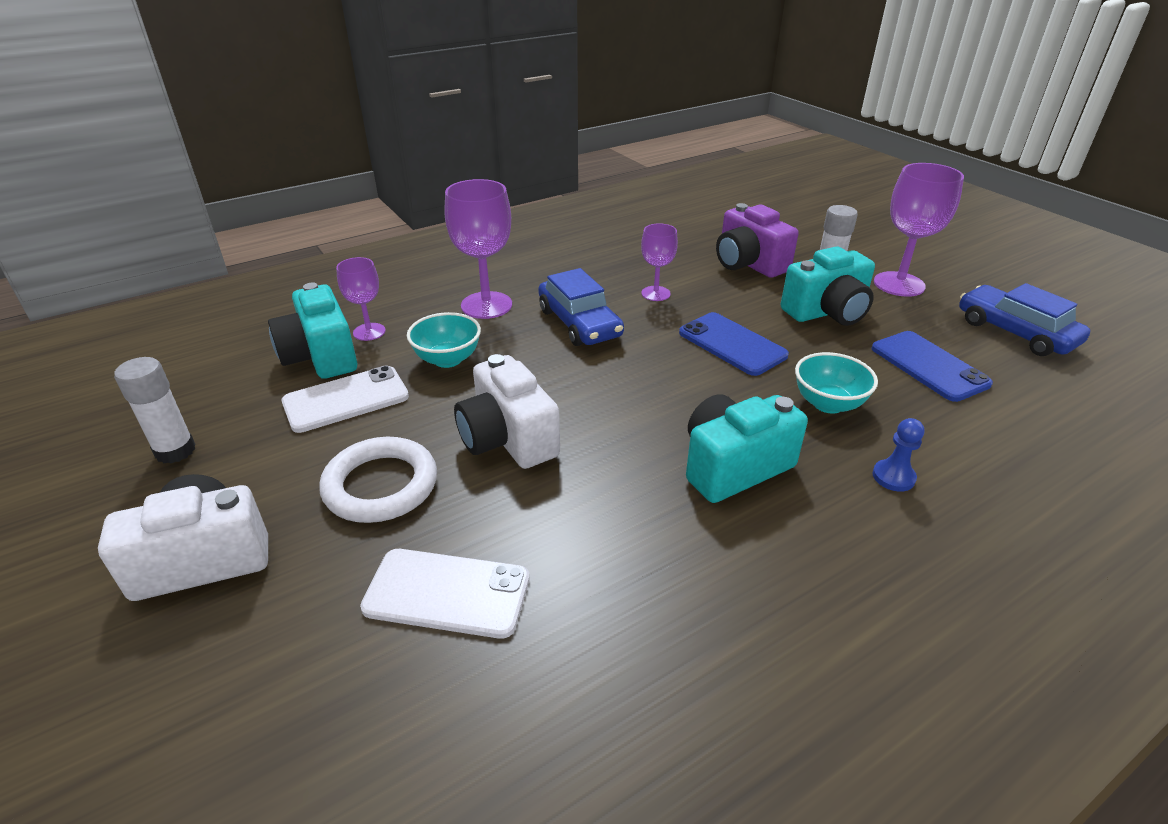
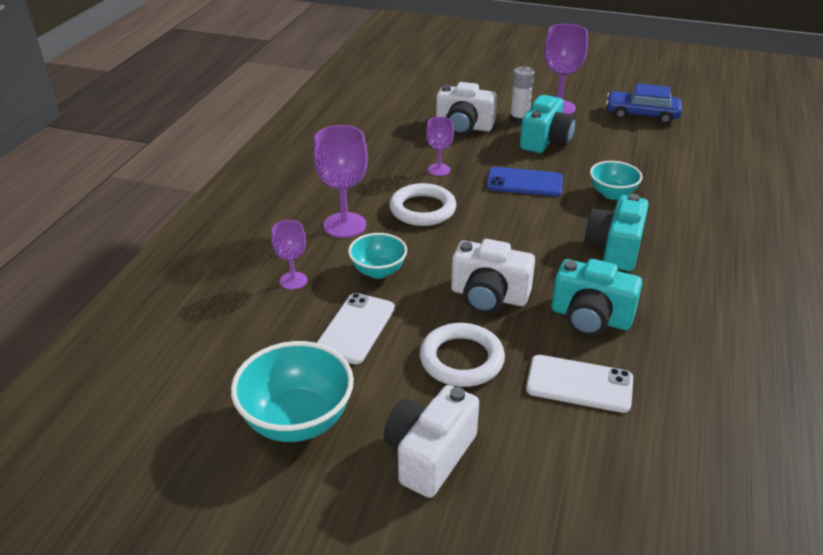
camera: 40 degrees left, 0 degrees up
(175, 451) = (297, 420): white glue stick -> turquoise bowl
(320, 356) = (287, 313): turquoise camera -> turquoise camera (590, 318)
(447, 593) = (579, 384): white phone -> white phone turned 45 degrees clockwise
(579, 323) = (422, 209): blue car -> white ring
(748, 264) = (464, 127): purple camera -> white camera
(893, 477) = (682, 216): blue pawn -> none
(929, 366) = (629, 151): blue phone -> none

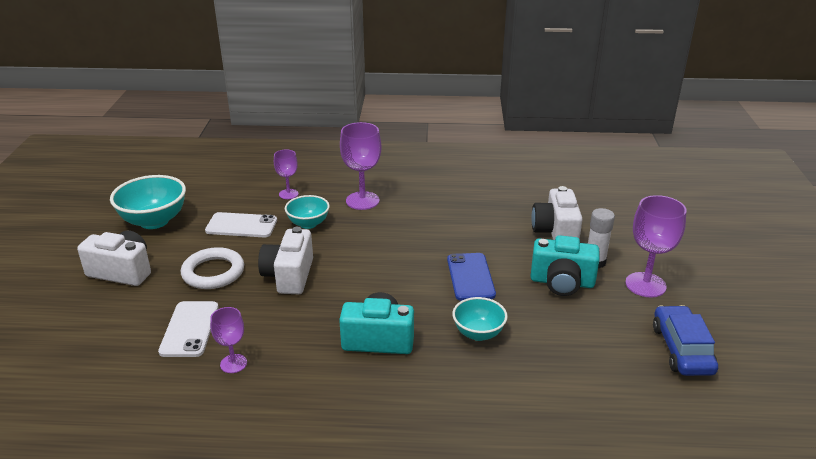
camera: 75 degrees right, 5 degrees down
(422, 209) = (399, 230): white ring -> none
(439, 170) = (467, 229): purple goblet -> purple goblet (233, 363)
(590, 318) = (271, 330): turquoise camera -> none

